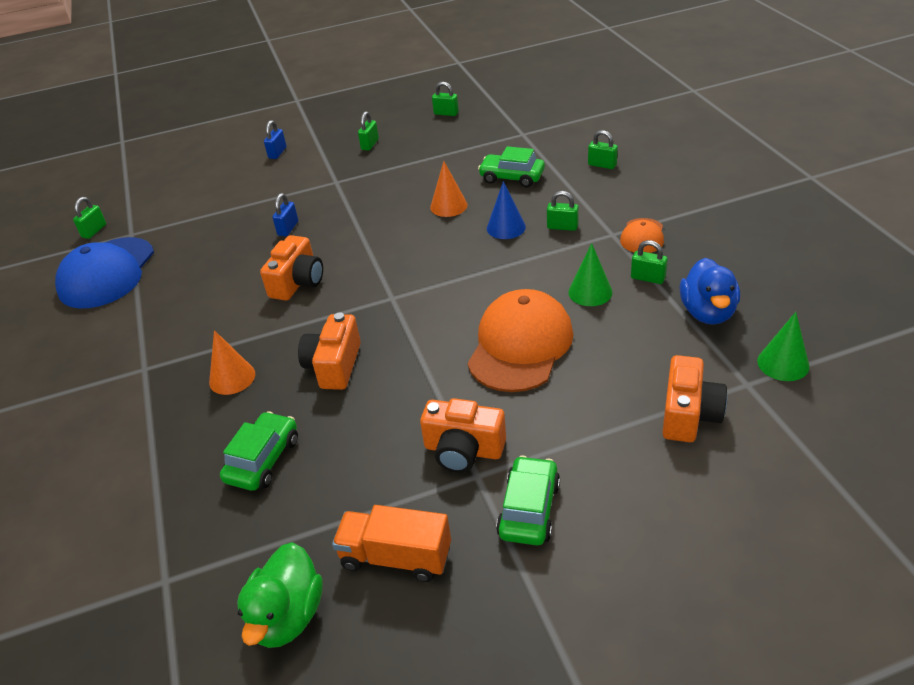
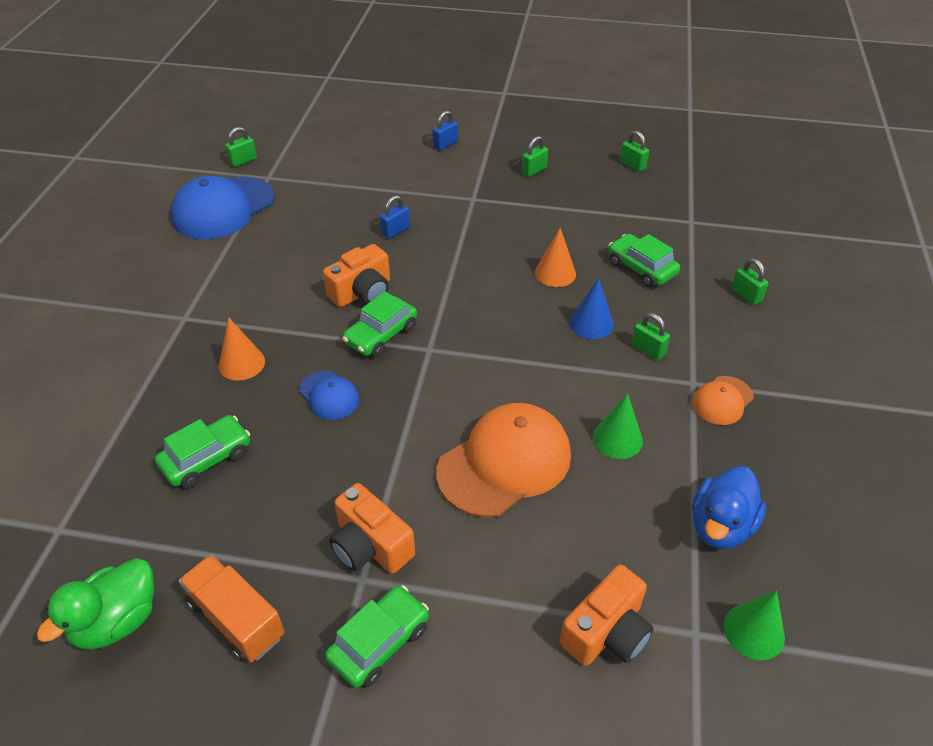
camera: 25 degrees right, 5 degrees up
(334, 365) = (329, 395): orange camera -> blue cap
(341, 305) = (381, 335): none -> green car
(648, 278) = (689, 453): green padlock -> none

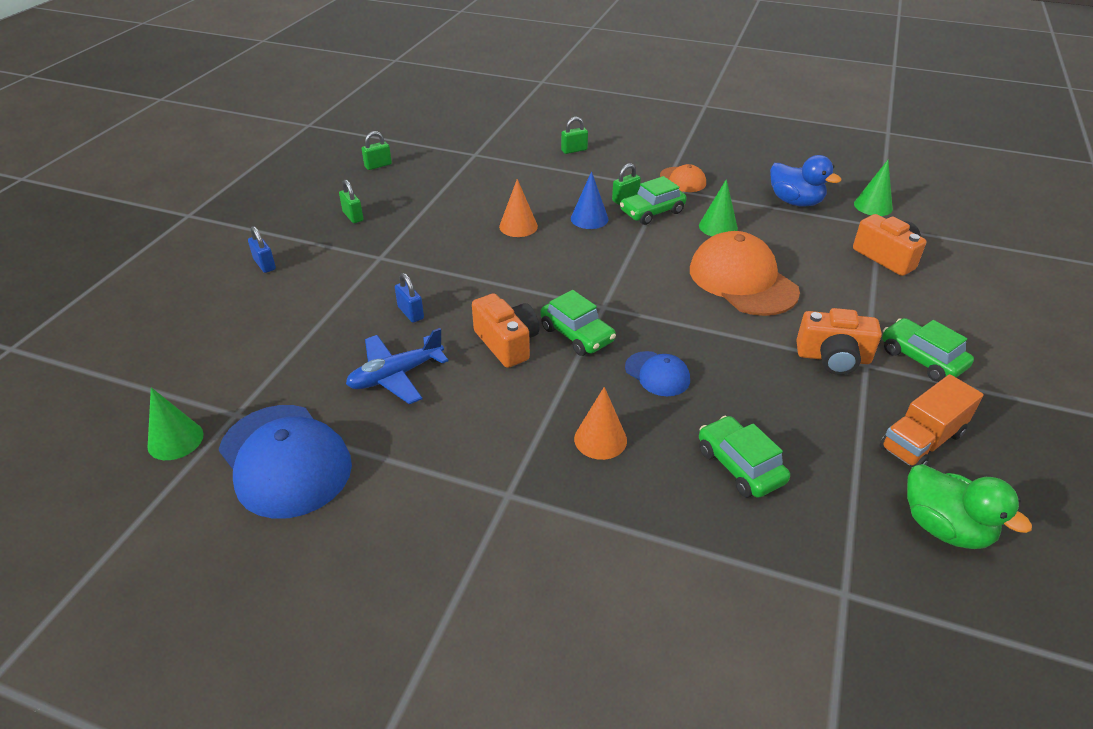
camera: 80 degrees left, 5 degrees down
(243, 161) = (175, 440): green padlock -> green cone
(314, 239) = (396, 375): none -> blue plane
(329, 395) = (657, 374): blue cap -> blue cap turned 75 degrees clockwise
(370, 546) = (833, 358): orange camera -> orange camera turned 45 degrees clockwise
(641, 268) = (527, 185): green car -> green car (652, 212)

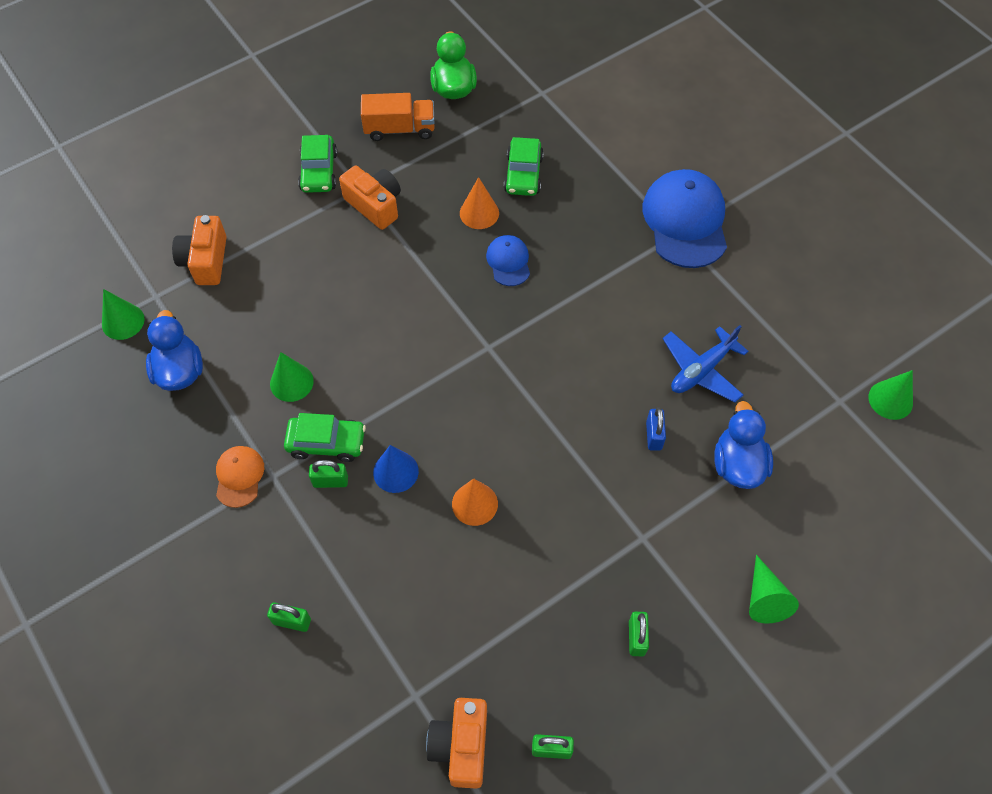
camera: 145 degrees left, 20 degrees up
(265, 264) = (765, 598): blue padlock -> green cone
(285, 460) = (813, 337): blue cap -> blue cap (685, 221)
(323, 326) = (738, 464): none -> blue duck
(396, 375) = (701, 370): blue plane -> blue plane turned 135 degrees clockwise
(507, 343) = (595, 353): orange camera -> orange camera (461, 746)
(577, 335) = (534, 330): green car -> none
(600, 439) = (592, 236): orange cone -> orange cone (479, 213)
(742, 280) = (349, 307): orange cap -> none

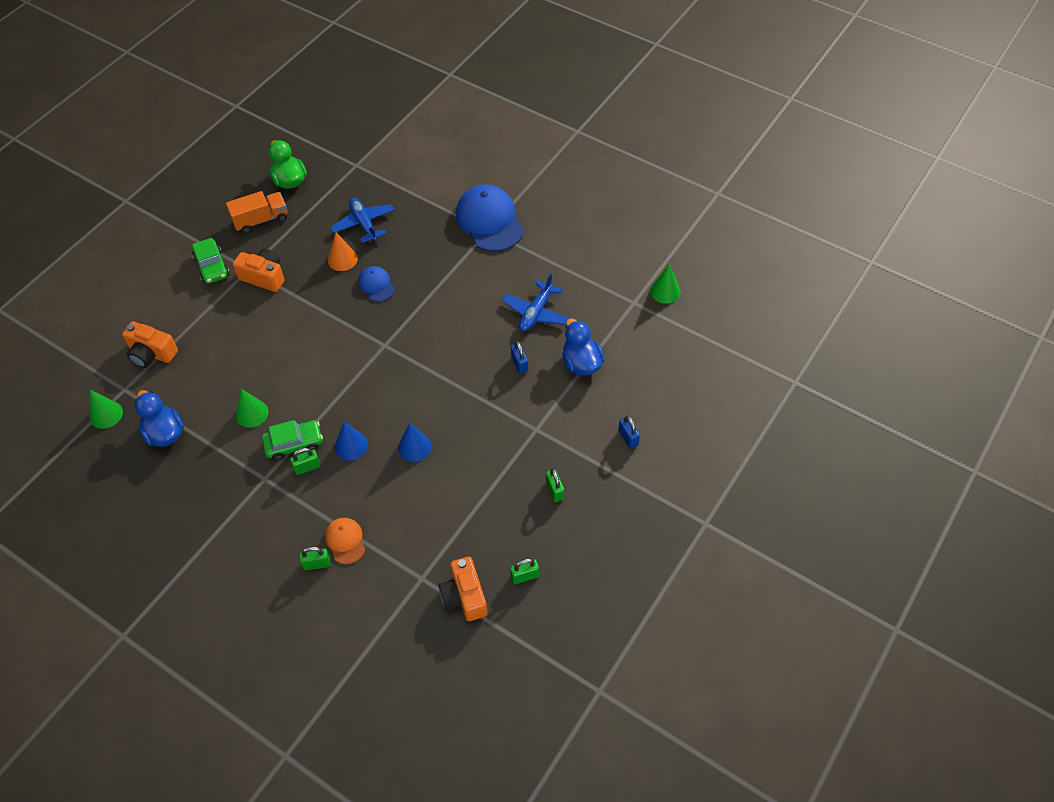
camera: 20 degrees left, 5 degrees down
(205, 261) = (152, 353): orange camera -> orange camera turned 45 degrees counterclockwise
(239, 476) = (240, 487): orange cap -> orange cap (345, 541)
(474, 504) = (414, 447): orange cone -> blue cone
(523, 174) = (364, 224): green car -> blue plane
(765, 598) = (628, 438): green cone -> blue padlock

